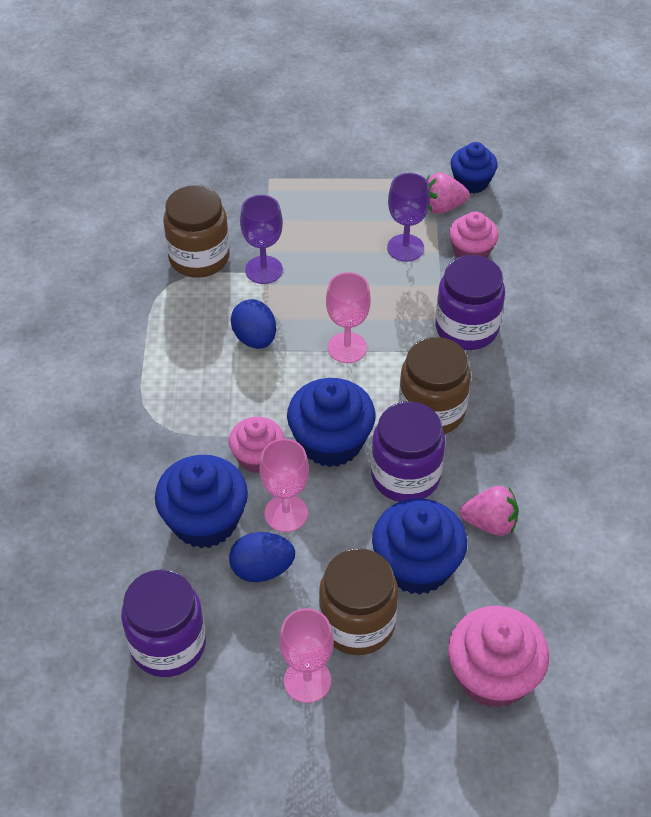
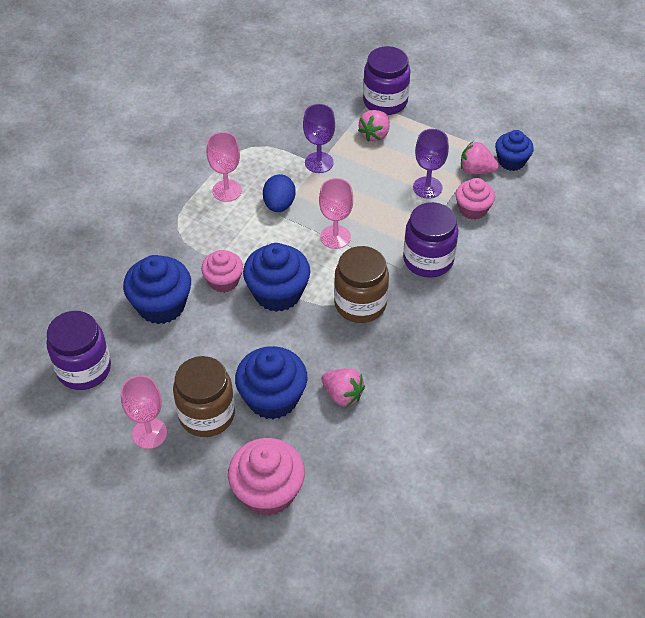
camera: 30 degrees right, 0 degrees up
(199, 258) = (282, 137): brown jar -> none
(262, 569) = (173, 352): blue egg -> none
(286, 513) = (214, 325): pink goblet -> pink goblet (227, 191)
(303, 212) = (375, 135): none -> pink strawberry
(405, 476) = (309, 338): purple jar -> purple jar (385, 101)

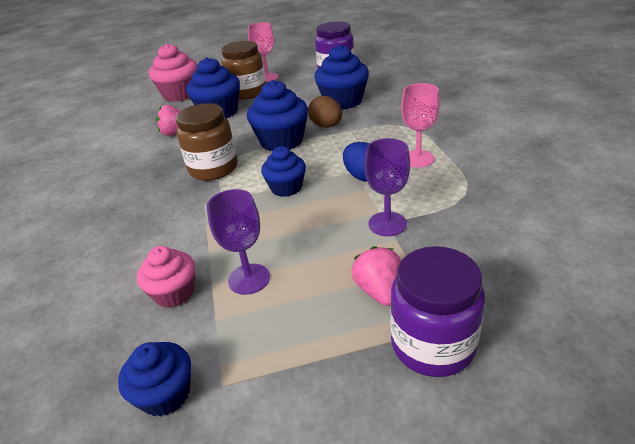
camera: 140 degrees right, 15 degrees down
(223, 281) = (326, 126): pink cupcake -> brown egg
(335, 237) = (286, 188): pink goblet -> blue cupcake
(428, 260) = (184, 223): purple jar -> none
(476, 170) = (208, 342): pink strawberry -> none

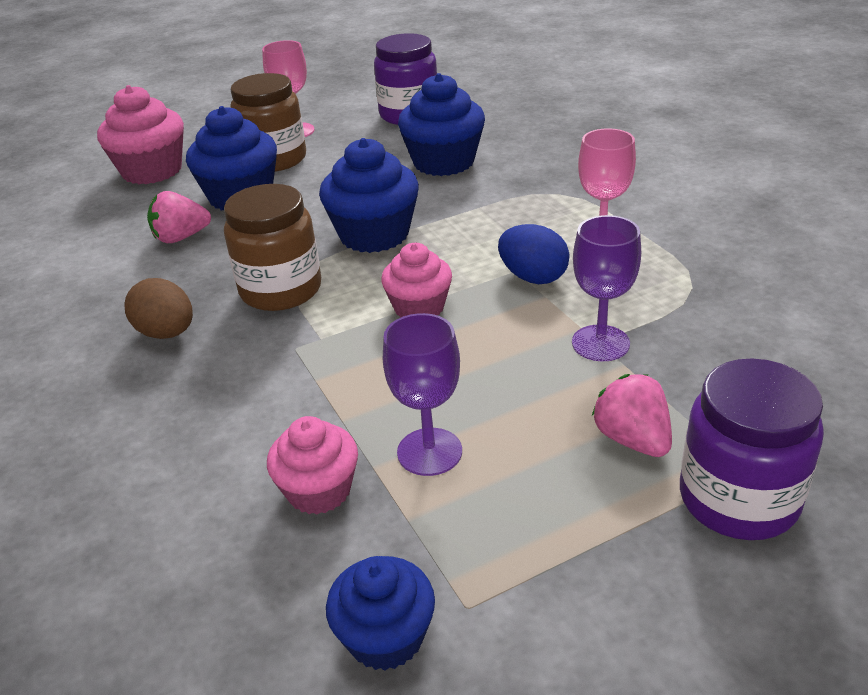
camera: 15 degrees left, 0 degrees up
(286, 188) = (419, 307): blue cupcake -> pink cupcake
(326, 126) = (436, 204): brown egg -> brown egg (167, 333)

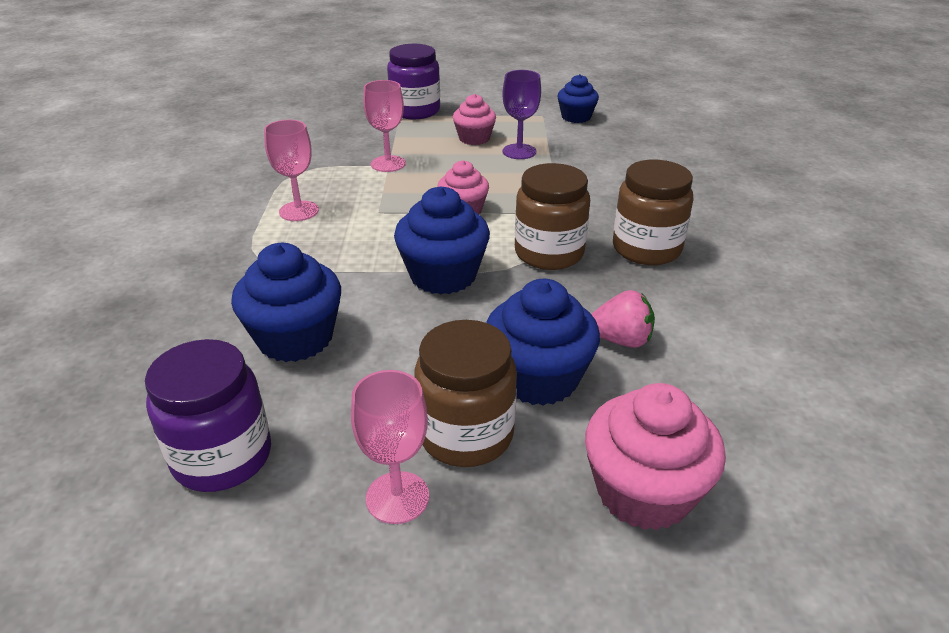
camera: 155 degrees left, 0 degrees up
(167, 333) = (646, 249): brown egg -> brown jar
(319, 490) = (579, 153): pink cupcake -> pink cupcake (474, 138)
(533, 277) = (373, 205): blue egg -> none
(600, 343) = (388, 164): purple goblet -> pink goblet
(632, 439) = (427, 132): pink strawberry -> none

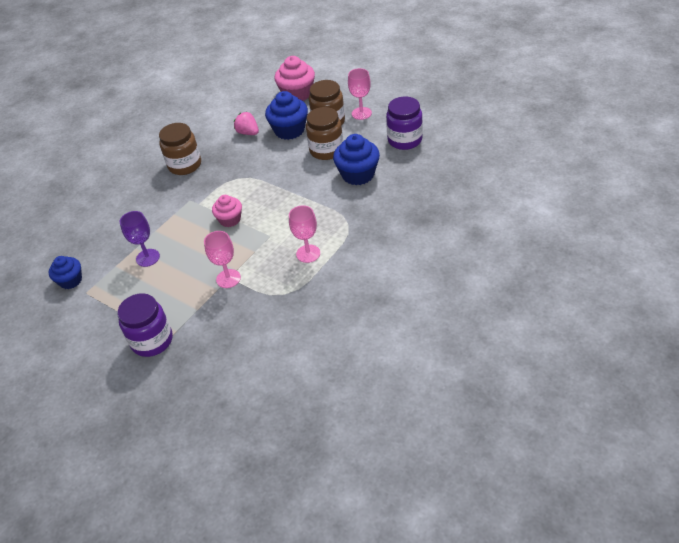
camera: 140 degrees left, 10 degrees up
(443, 275) = (278, 183): blue cupcake -> none
(474, 138) = (155, 284): pink cupcake -> none
(549, 253) = (224, 178): brown jar -> brown jar (326, 150)

